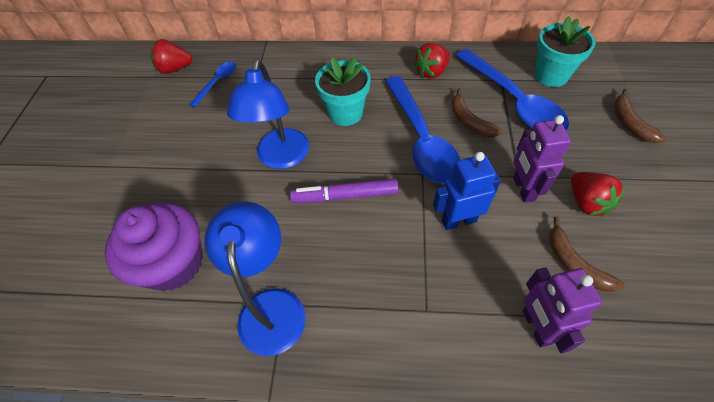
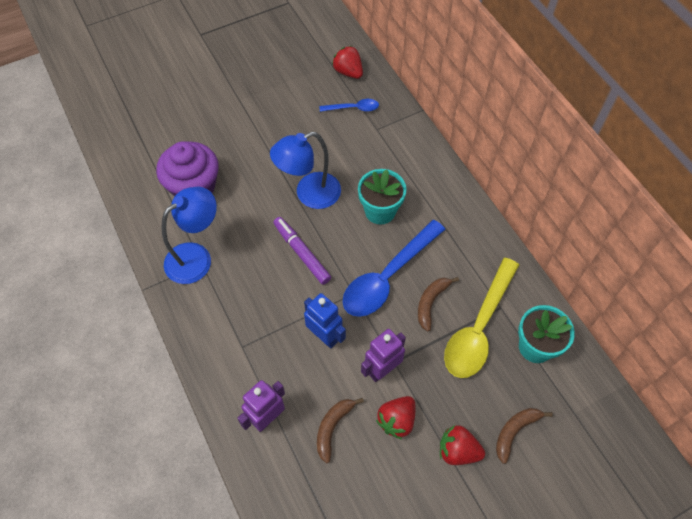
camera: 55 degrees right, 5 degrees up
(431, 72) = (471, 249): red strawberry -> red strawberry (457, 451)
(513, 101) = (478, 328): blue spoon -> yellow spoon

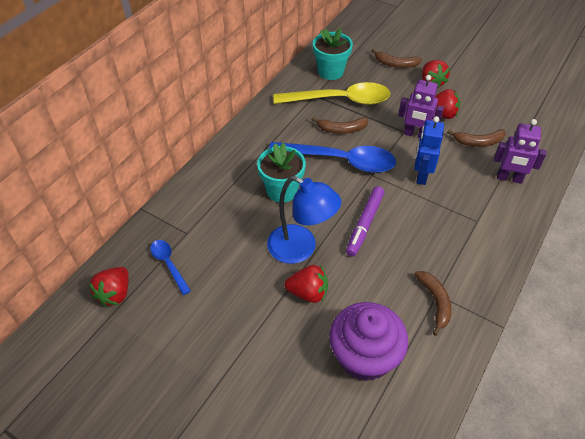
camera: 120 degrees left, 10 degrees down
(196, 257) = (435, 302): blue lamp -> brown banana
(267, 179) = (308, 293): none -> red strawberry

